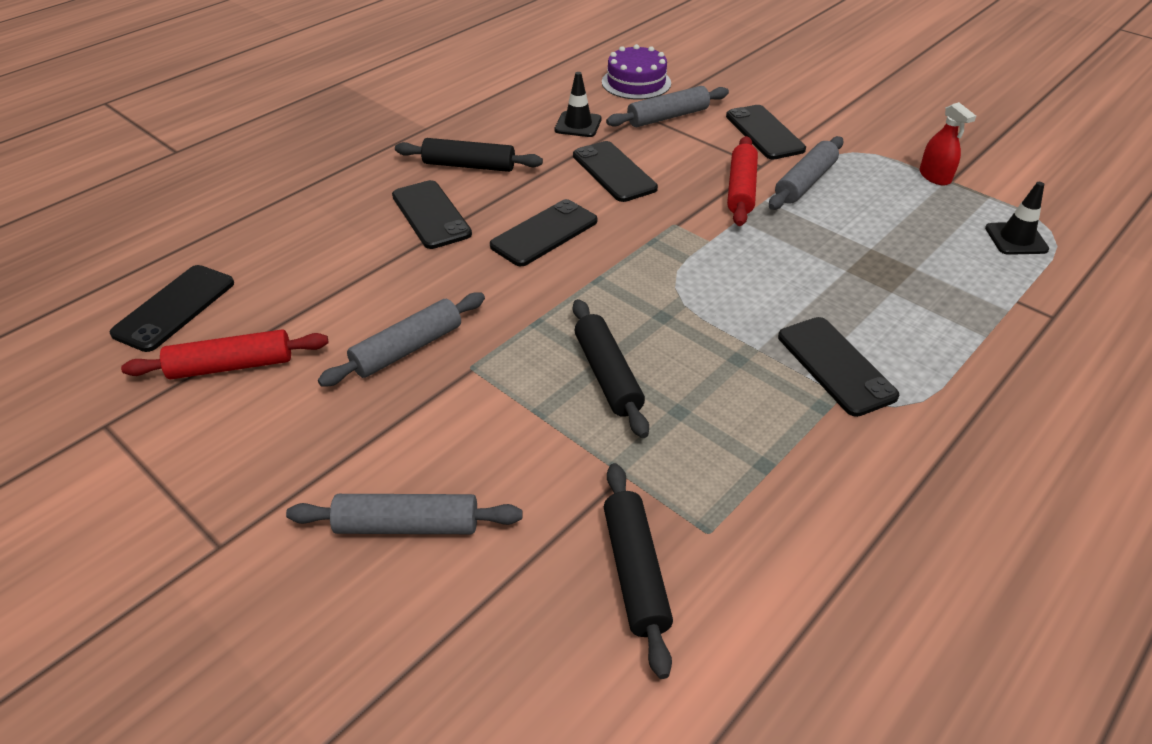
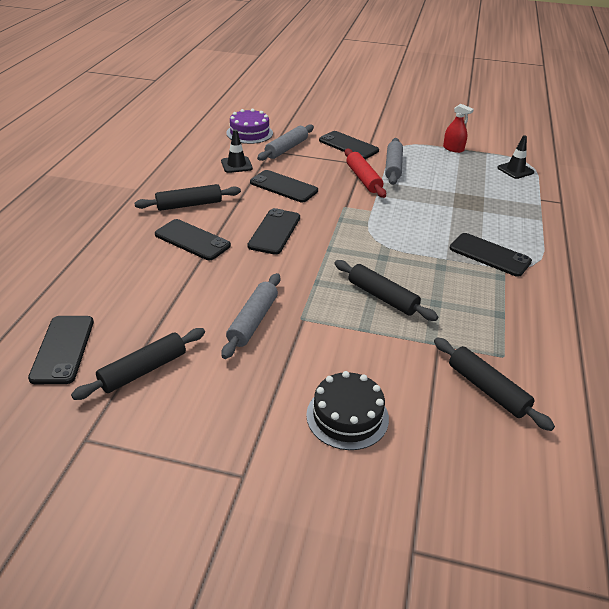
camera: 30 degrees left, 5 degrees down
(231, 366) = (143, 370): red rolling pin -> black rolling pin
(407, 525) = (347, 416): grey rolling pin -> black cake

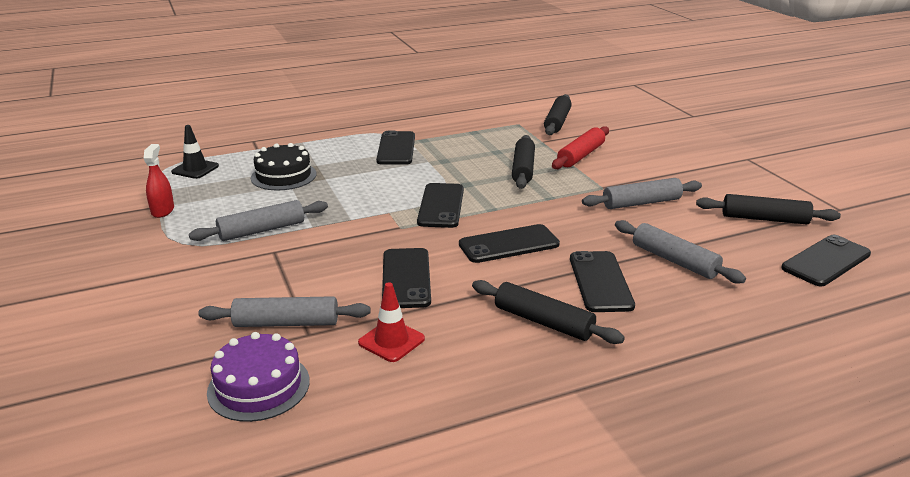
camera: 125 degrees left, 10 degrees down
(168, 281) = (674, 260): none -> grey rolling pin
(236, 165) = (391, 341): black traffic cone -> red traffic cone
(347, 416) = (653, 147): black cake -> black cake (283, 176)
(348, 145) = (222, 279): black phone -> black phone (441, 206)
(363, 179) = (318, 237): red rolling pin -> red rolling pin (581, 155)

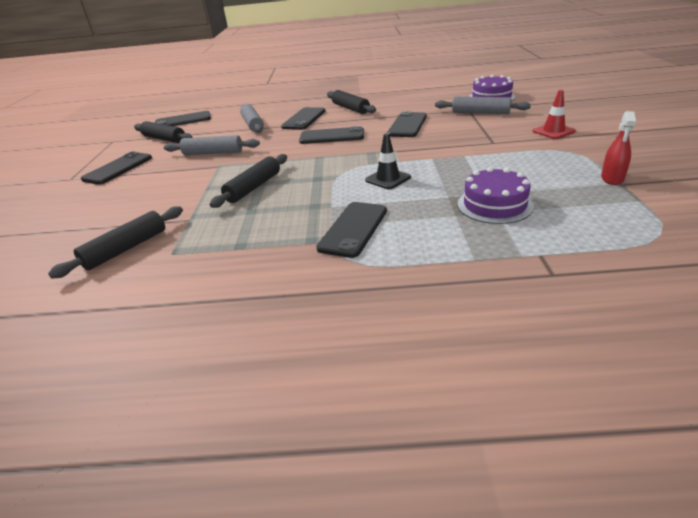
camera: 155 degrees left, 5 degrees up
(195, 169) = (613, 227): black traffic cone -> black traffic cone (388, 179)
(262, 230) = (506, 156): grey rolling pin -> none
(283, 176) = (494, 205): black cake -> purple cake
(391, 341) = (427, 106): red traffic cone -> red traffic cone (553, 131)
(441, 206) = (354, 162): black phone -> black phone (118, 168)
(581, 155) = (184, 196): red rolling pin -> none

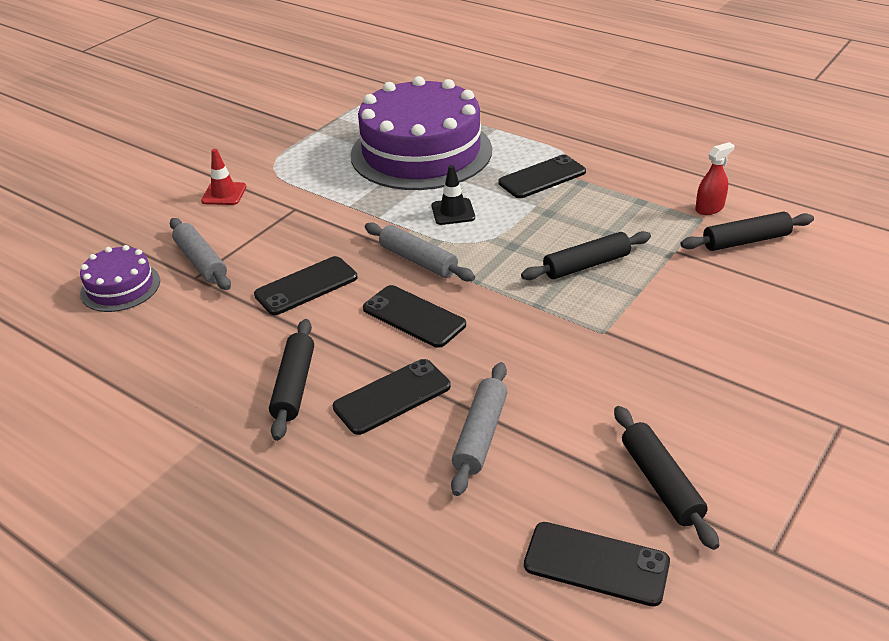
camera: 145 degrees left, 5 degrees up
(118, 168) = (757, 412): black phone -> none
(213, 153) = (595, 371): grey rolling pin -> grey rolling pin (418, 260)
(494, 205) = (421, 152): purple cake -> purple cake, size x2.17
(612, 178) = (311, 135): red spray bottle -> red spray bottle (709, 208)

